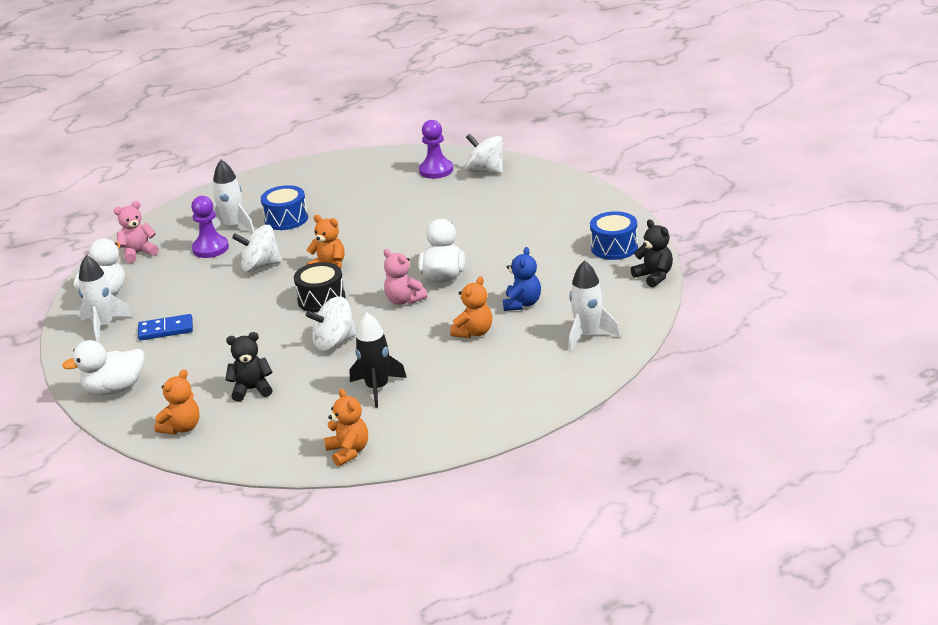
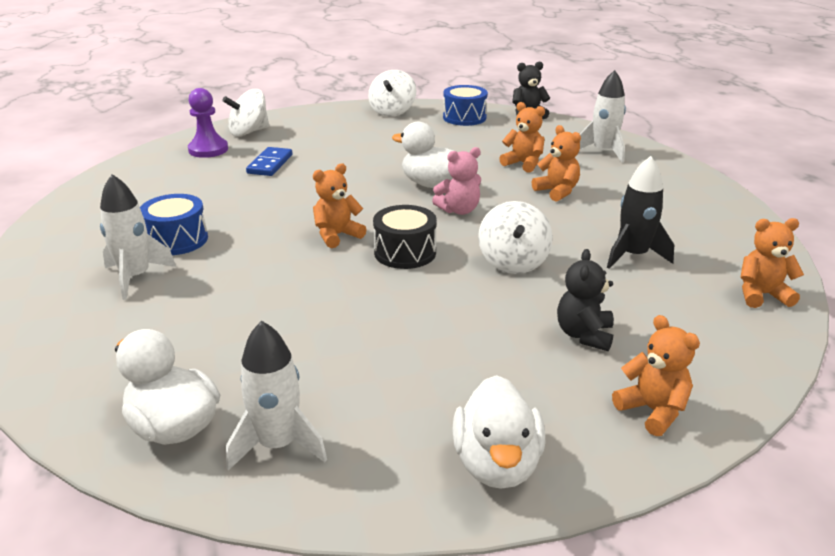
camera: 70 degrees left, 0 degrees up
(138, 253) = (85, 369): pink teddy bear -> none
(166, 330) = (358, 381): blue domino -> blue domino (270, 164)
(210, 248) = (169, 304): purple pawn -> none
(260, 266) = (271, 276): white spinning top -> white spinning top (392, 111)
(522, 304) = (523, 164): blue teddy bear -> orange teddy bear

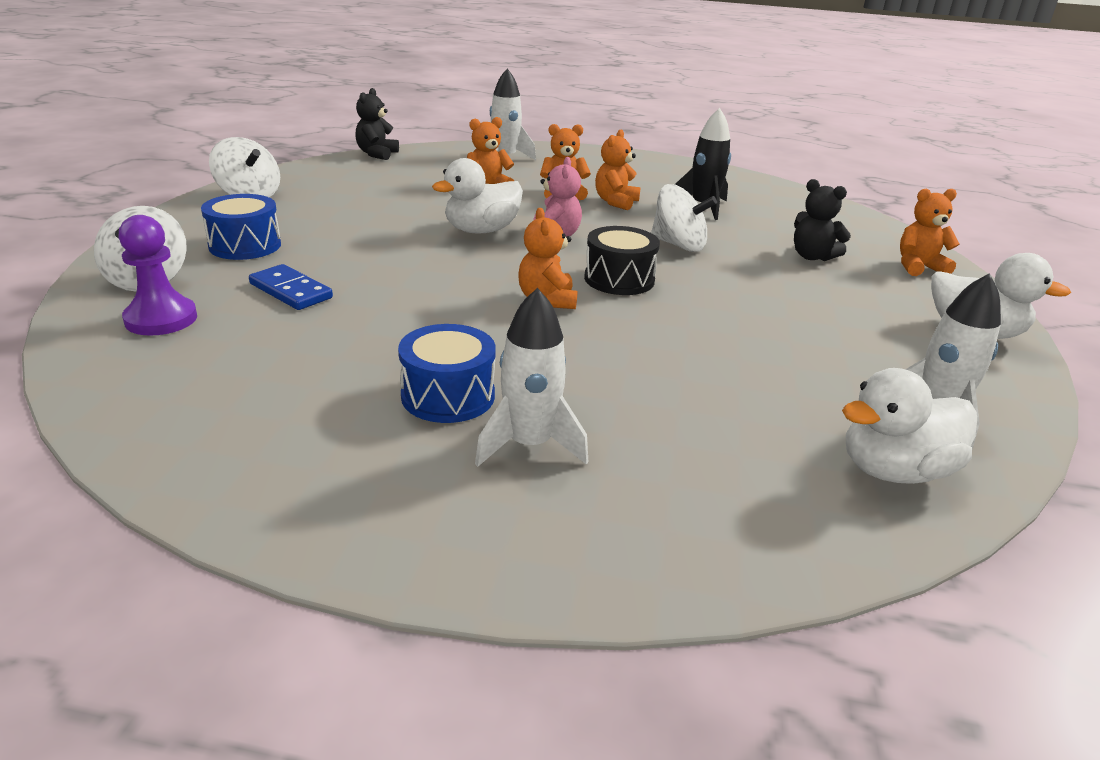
camera: 65 degrees left, 0 degrees up
(464, 117) = (333, 175): blue drum -> blue drum (245, 245)
(761, 295) = (788, 195): orange teddy bear -> orange teddy bear (615, 202)

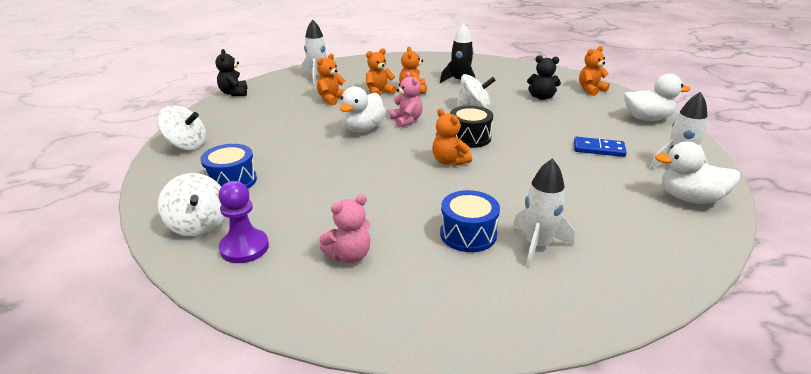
camera: 25 degrees left, 0 degrees up
(262, 368) = (349, 255): none -> pink teddy bear
(291, 291) = (302, 202): blue domino -> blue domino (598, 149)
(894, 471) = (690, 198): white duck -> white duck turned 60 degrees clockwise

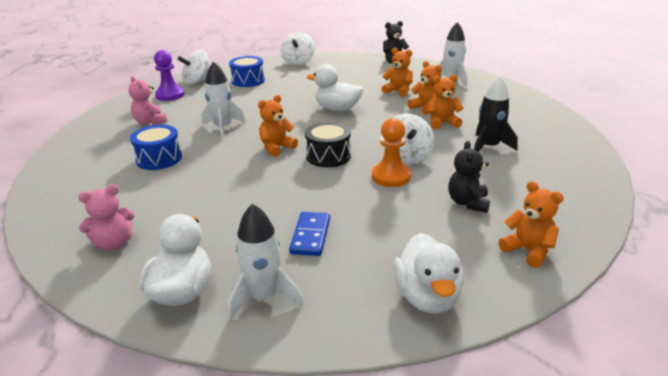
camera: 85 degrees right, 0 degrees up
(406, 121) = (360, 125): pink teddy bear -> pink teddy bear (114, 243)
(507, 116) = (391, 176): none -> orange pawn
(537, 245) = (133, 187): white rocket -> white rocket (223, 128)

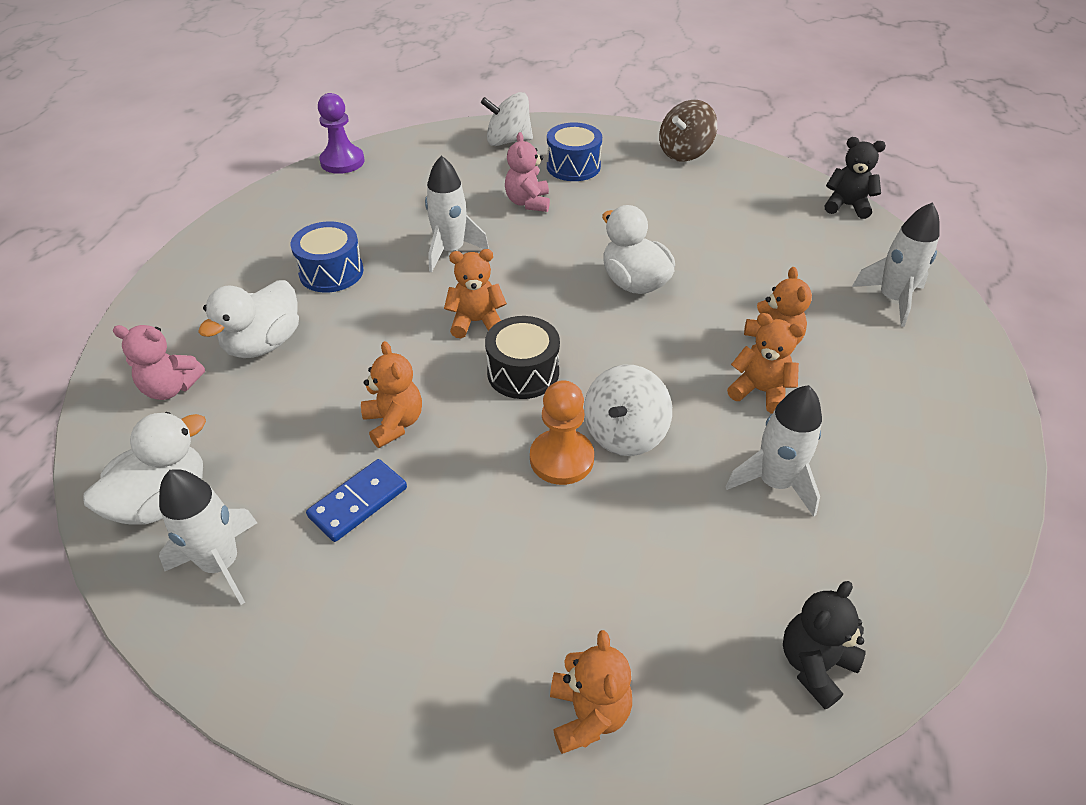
camera: 35 degrees right, 15 degrees up
(150, 122) = (382, 199): pink teddy bear -> pink teddy bear (528, 202)
(170, 95) = (450, 156): purple pawn -> purple pawn (342, 162)
(298, 62) = (684, 153): white spinning top -> brown spinning top
(398, 91) = (769, 286): orange teddy bear -> orange teddy bear (394, 423)
(427, 297) = (377, 692): white duck -> white duck (264, 344)
(468, 203) = (609, 573): black teddy bear -> black teddy bear (814, 665)
(488, 147) = (774, 482): black rocket -> white rocket

